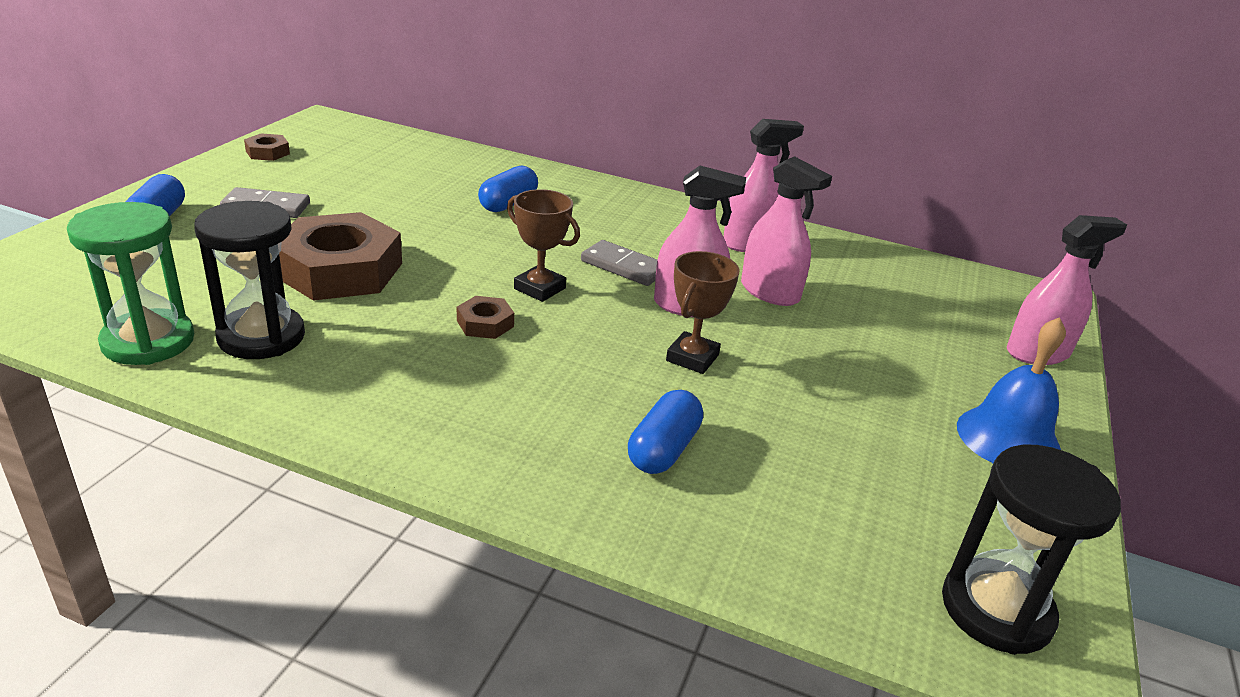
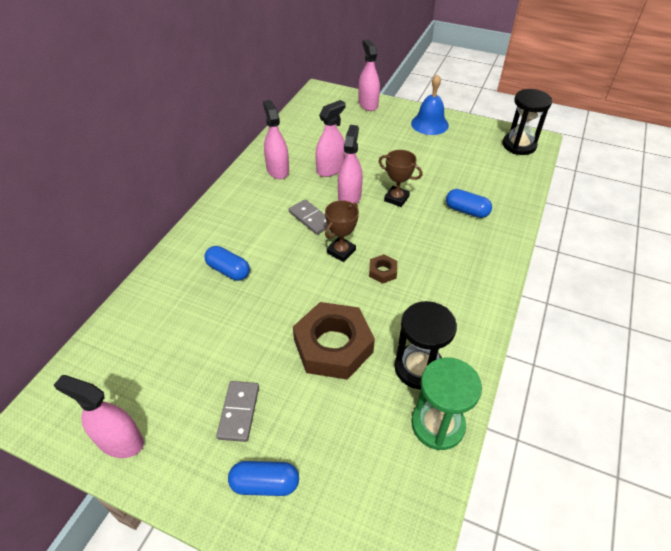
camera: 85 degrees left, 15 degrees up
(267, 152) = (120, 441): brown nut -> pink spray bottle
(623, 267) = (311, 218): grey domino -> grey domino turned 75 degrees counterclockwise

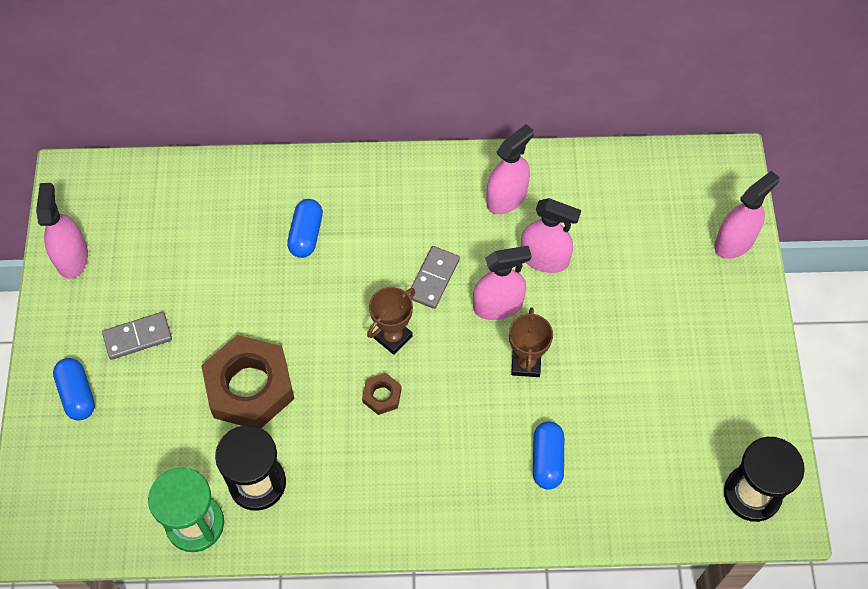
camera: 65 degrees right, 15 degrees up
(341, 251) = (393, 337): brown trophy -> brown trophy turned 60 degrees counterclockwise
(429, 124) = (732, 347): blue bell -> none

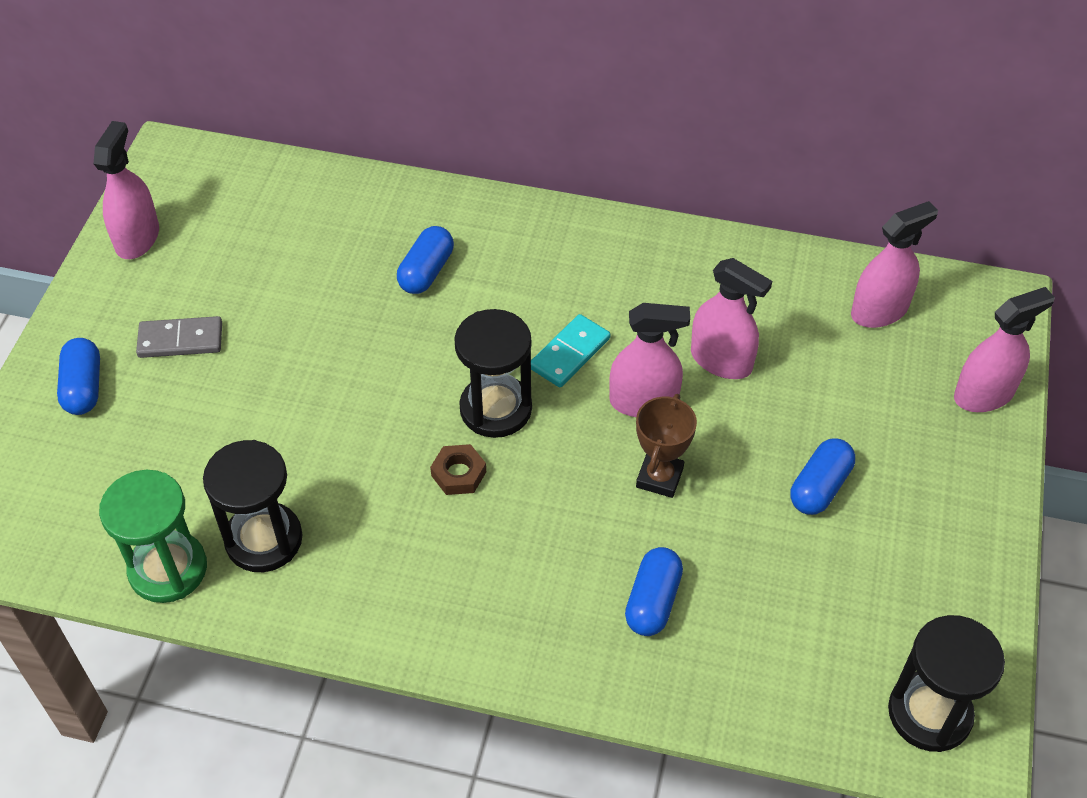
camera: 15 degrees right, 10 degrees down
(249, 387) = (295, 426): brown nut -> none
(393, 337) = (495, 409): brown trophy -> black hourglass
(433, 279) = (570, 353): grey domino -> turquoise domino
(506, 197) = (692, 282): pink spray bottle -> pink spray bottle (879, 310)
(639, 343) = (819, 487): none -> blue capsule

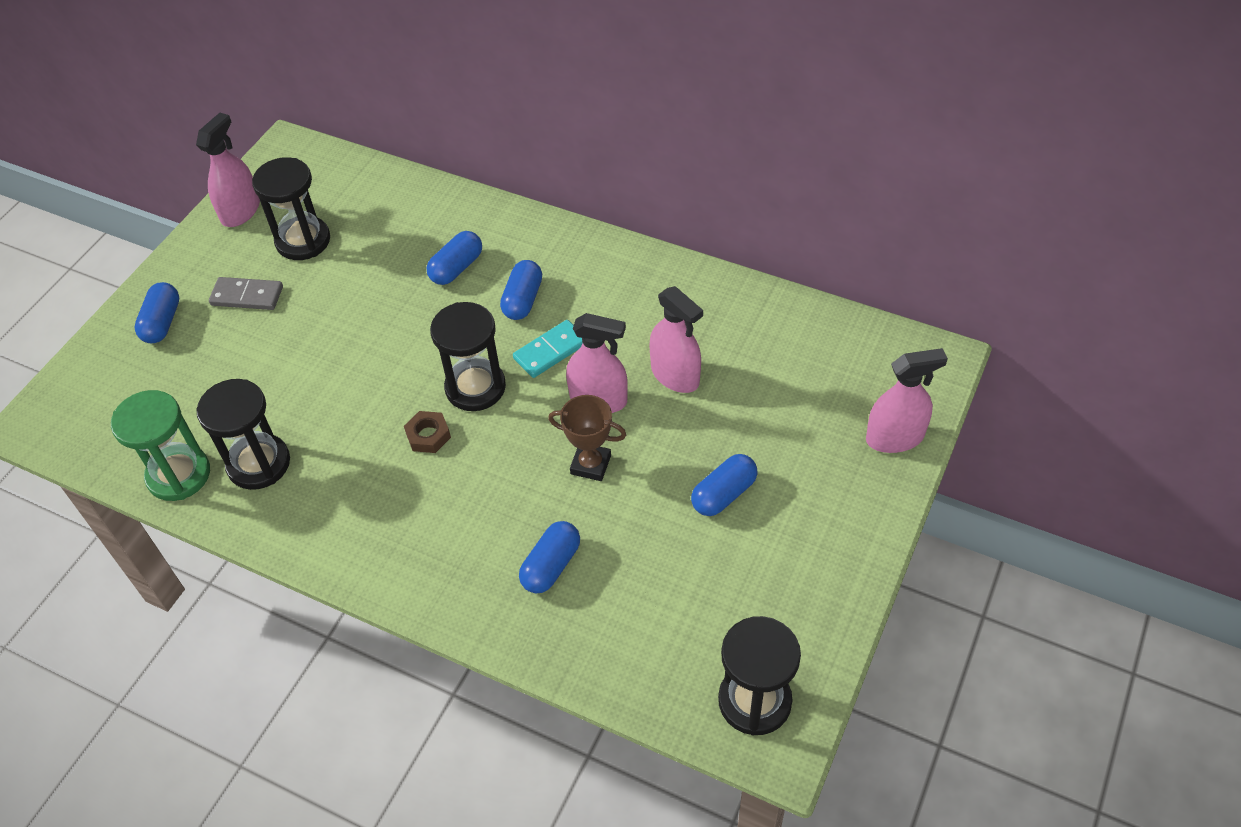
camera: 15 degrees right, 0 degrees up
(228, 264) = (303, 241): none -> black hourglass
(517, 298) = (523, 300): none -> blue capsule
(659, 477) = (591, 464): brown trophy -> brown trophy turned 75 degrees clockwise
(879, 310) = (826, 353): pink spray bottle -> none

